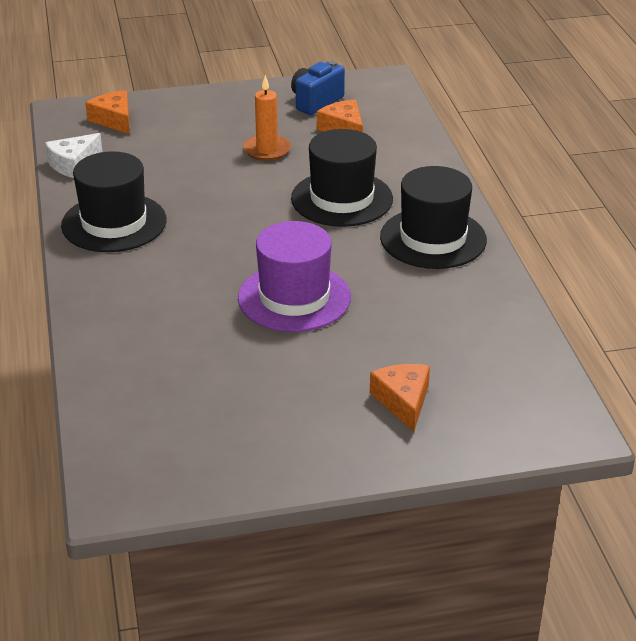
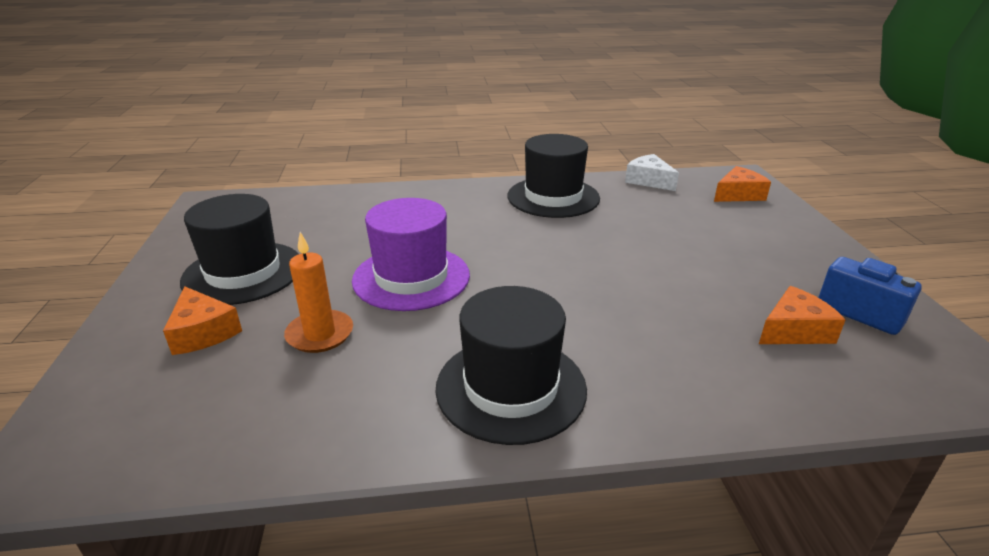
camera: 95 degrees right, 5 degrees down
(267, 150) = (711, 272): orange candle -> orange candle (320, 334)
(342, 199) = (608, 318): black hat -> black hat (243, 272)
(403, 401) = (203, 332): orange cheese -> orange cheese turned 60 degrees clockwise

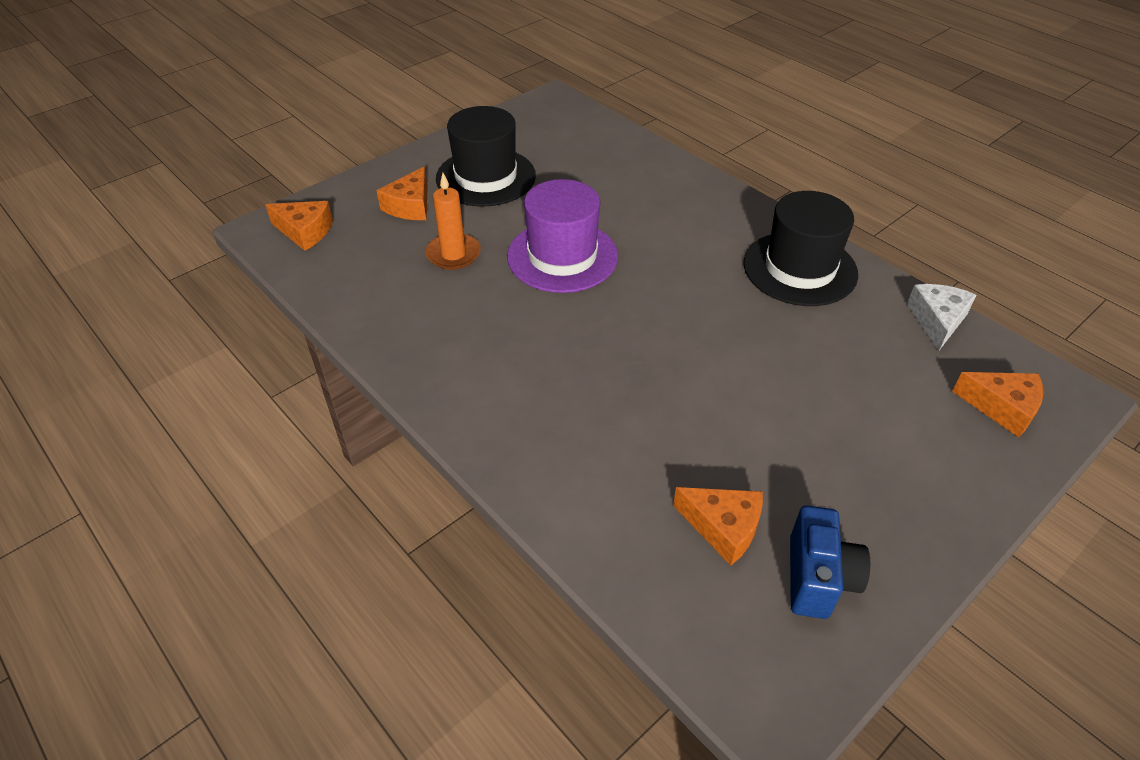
camera: 55 degrees right, 15 degrees up
(103, 431) = (305, 231): none -> orange cheese
(511, 388) = (478, 374): black hat -> none

